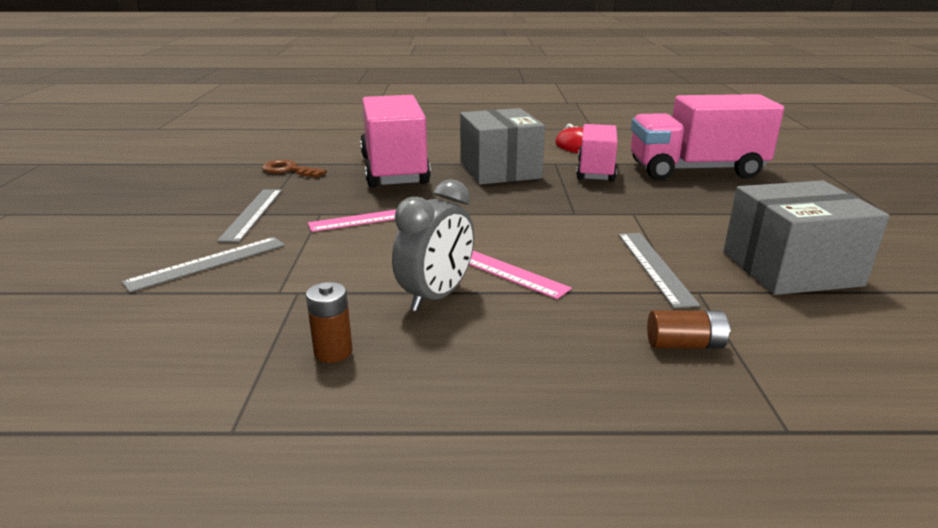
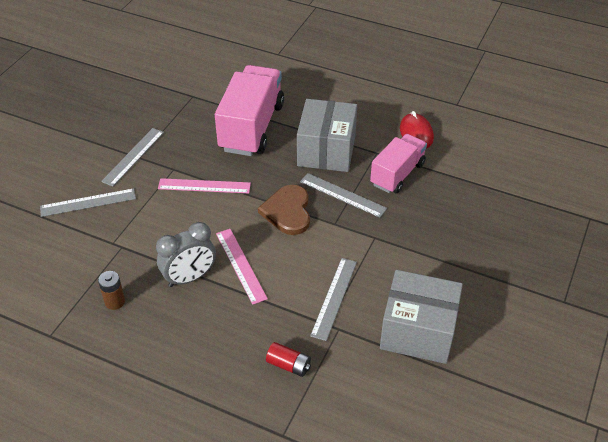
camera: 25 degrees right, 20 degrees up
(289, 170) = (181, 105): brown key -> none
(507, 215) = (288, 211): none -> brown heart
(556, 193) = (343, 195): none -> grey ruler
(685, 344) = (289, 365): brown battery -> red battery
(695, 170) = (477, 198): pink truck -> none

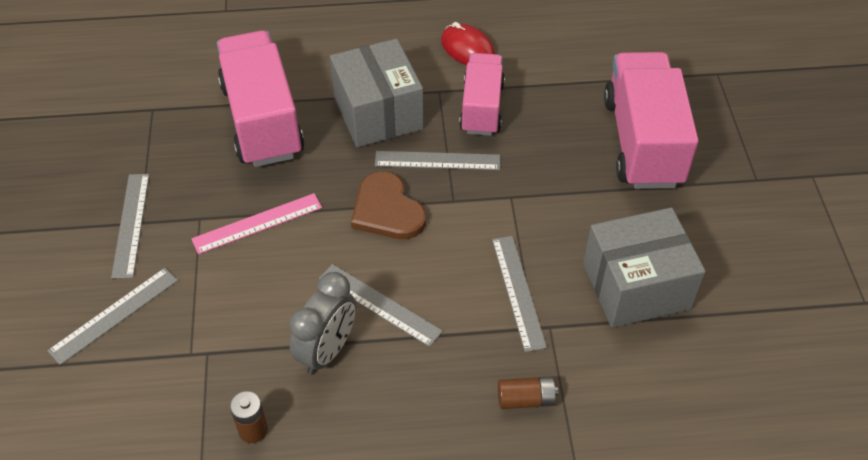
camera: 30 degrees left, 5 degrees up
(241, 265) = (379, 304): pink ruler -> grey ruler
(289, 365) = (526, 399): red battery -> brown battery
(496, 241) = (642, 142): none -> pink truck

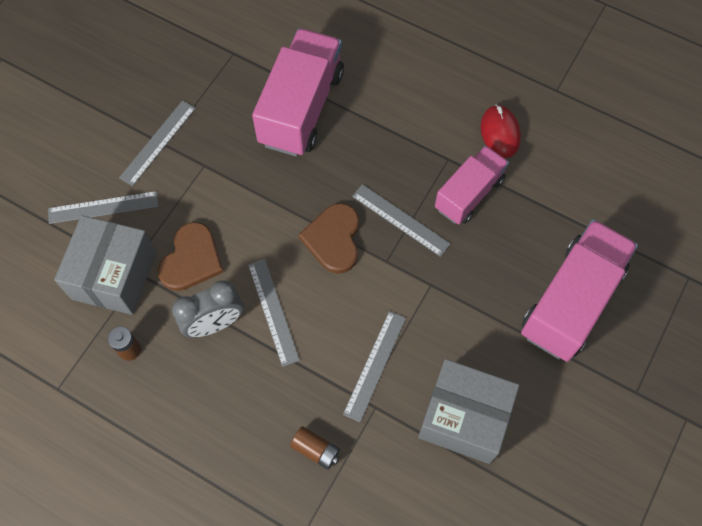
camera: 35 degrees right, 15 degrees up
(254, 307) = (191, 259): none -> brown heart
(257, 223) = (239, 193): pink ruler -> none
(378, 113) = (388, 151): grey box -> grey box (114, 275)

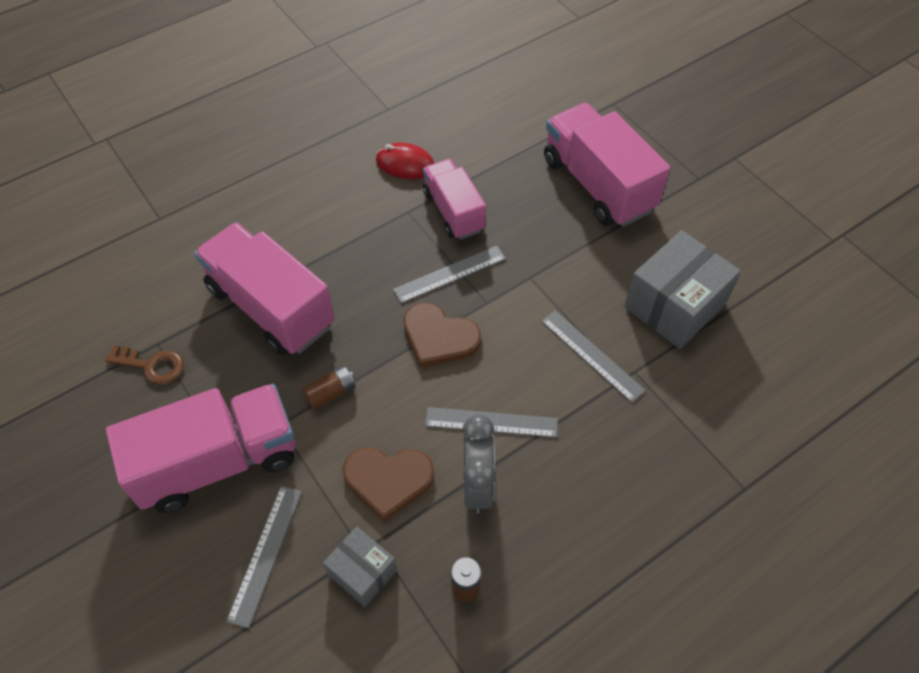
camera: 65 degrees left, 10 degrees down
(114, 275) = (362, 572): grey box -> grey box, size x0.56
(158, 142) = (218, 462): grey ruler -> pink truck
(191, 259) = (388, 480): brown heart -> brown heart turned 135 degrees clockwise
(214, 60) = (152, 366): none -> brown key
(316, 450) = (659, 441): brown battery -> brown battery (331, 393)

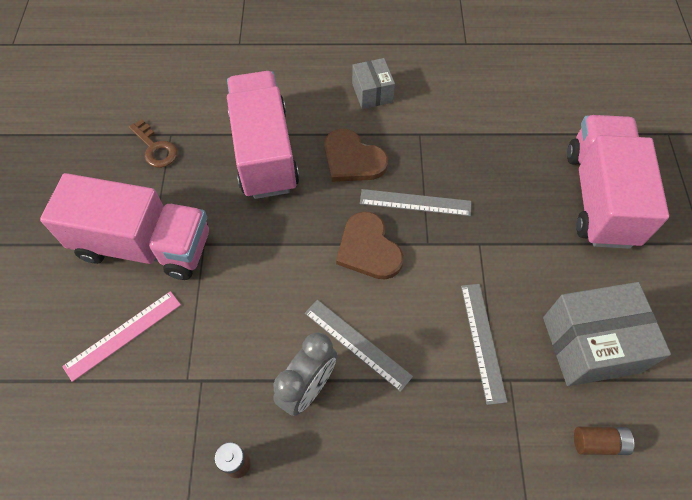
camera: 35 degrees right, 5 degrees up
(266, 554) = (123, 335): grey ruler -> pink ruler
(331, 393) = (256, 243): brown battery -> brown battery (598, 443)
(362, 572) = (175, 396): grey box -> grey box (372, 93)
(388, 480) = (246, 338): brown heart -> brown heart (352, 159)
(405, 164) = (446, 94): red mouse -> none
(453, 211) = (456, 153): pink truck -> none

